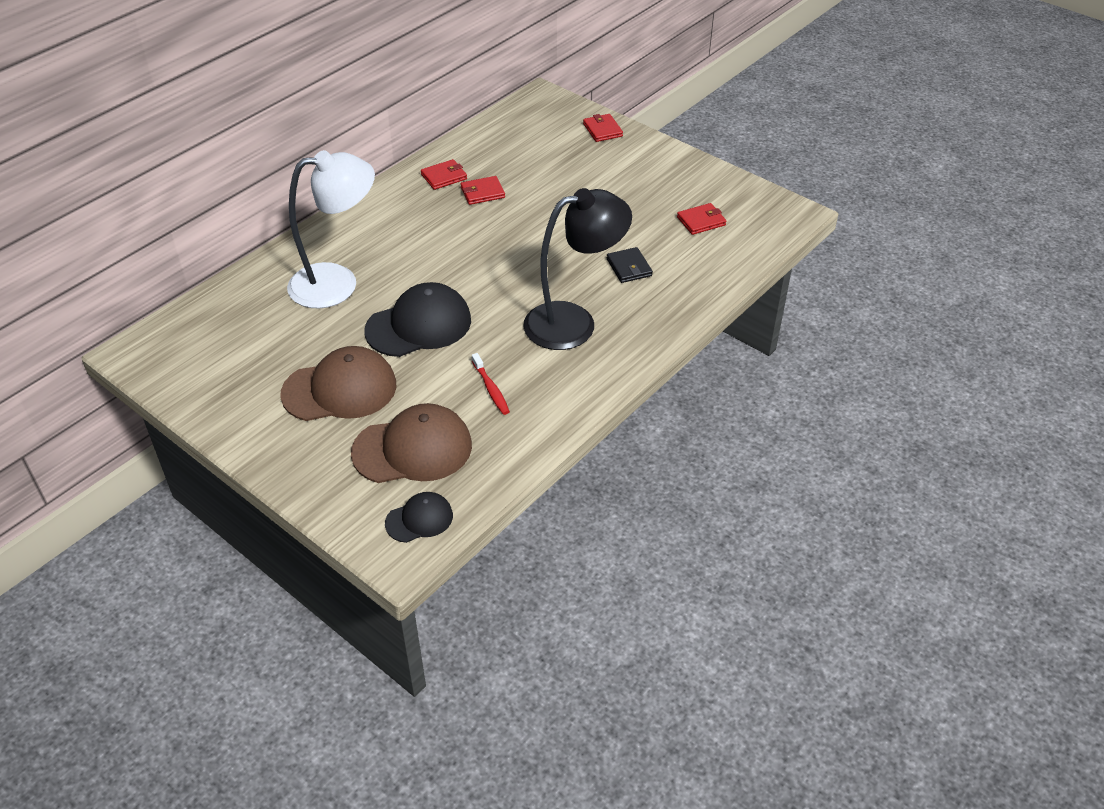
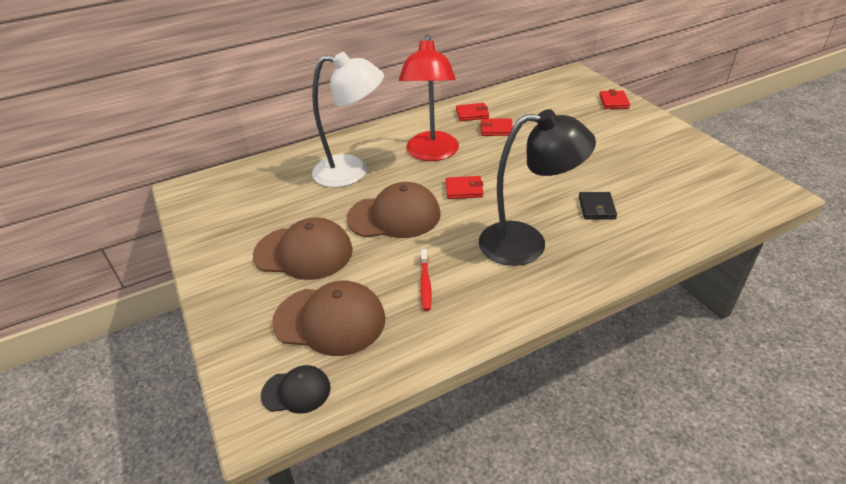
camera: 25 degrees right, 5 degrees down
(419, 325) = (394, 216): black cap -> brown cap
(421, 240) = (431, 153): none -> red lamp
(701, 221) = (679, 183): red wallet -> red wallet (464, 189)

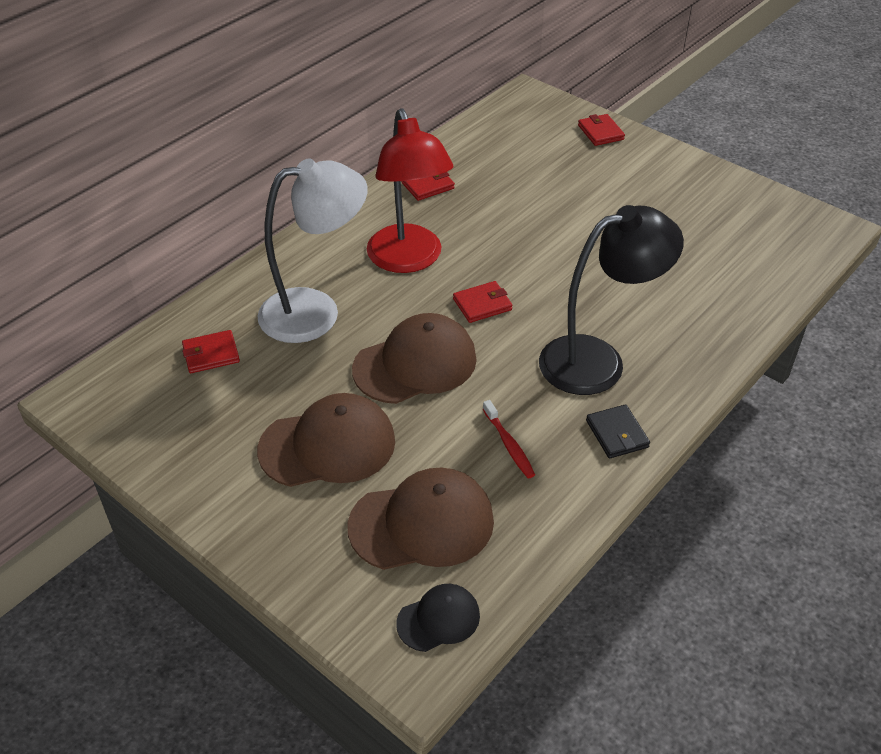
camera: 25 degrees left, 5 degrees up
(496, 129) = (473, 204): red wallet -> red wallet (211, 354)
(596, 208) = (653, 293): black wallet -> black wallet (617, 434)

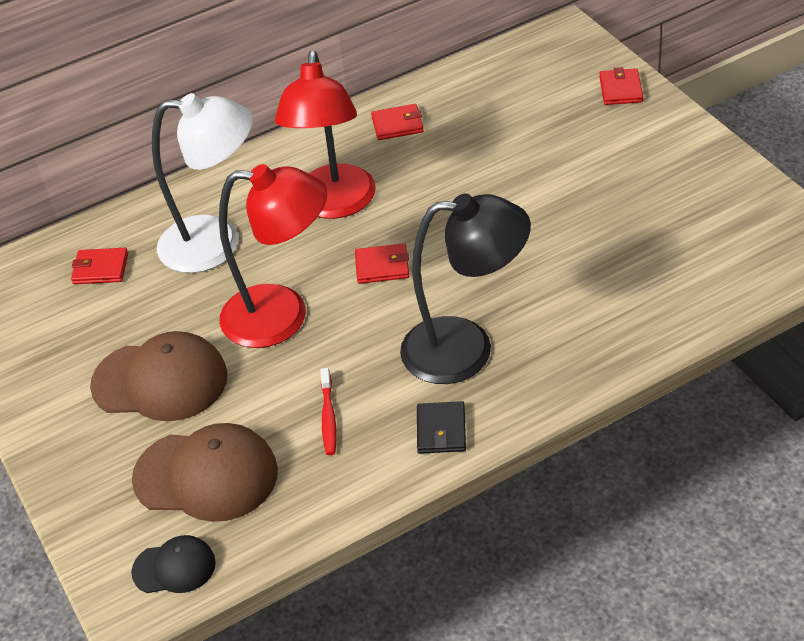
camera: 25 degrees right, 0 degrees up
(415, 364) = (283, 316): brown cap -> red lamp

